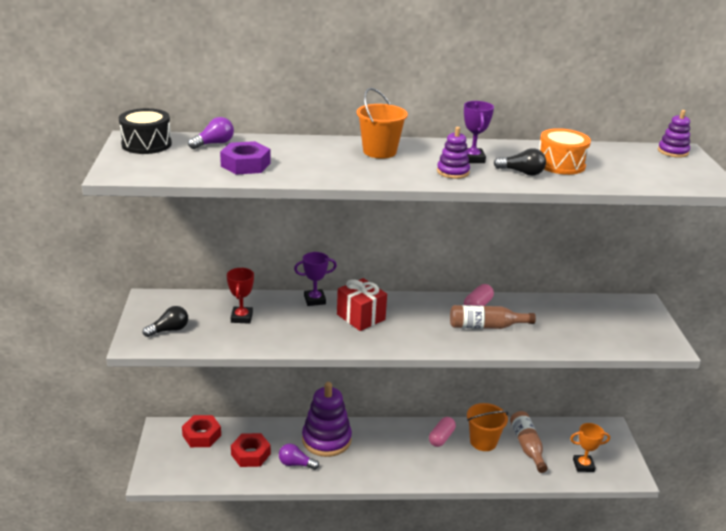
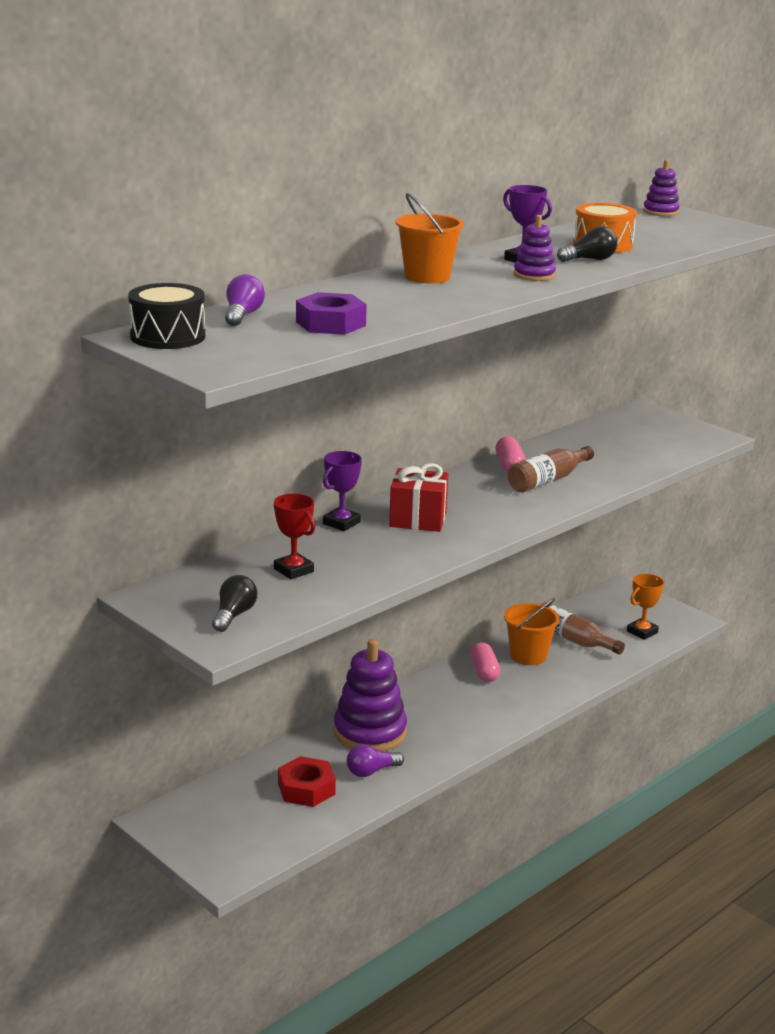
camera: 40 degrees left, 5 degrees down
(202, 435) = (217, 801): red nut -> none

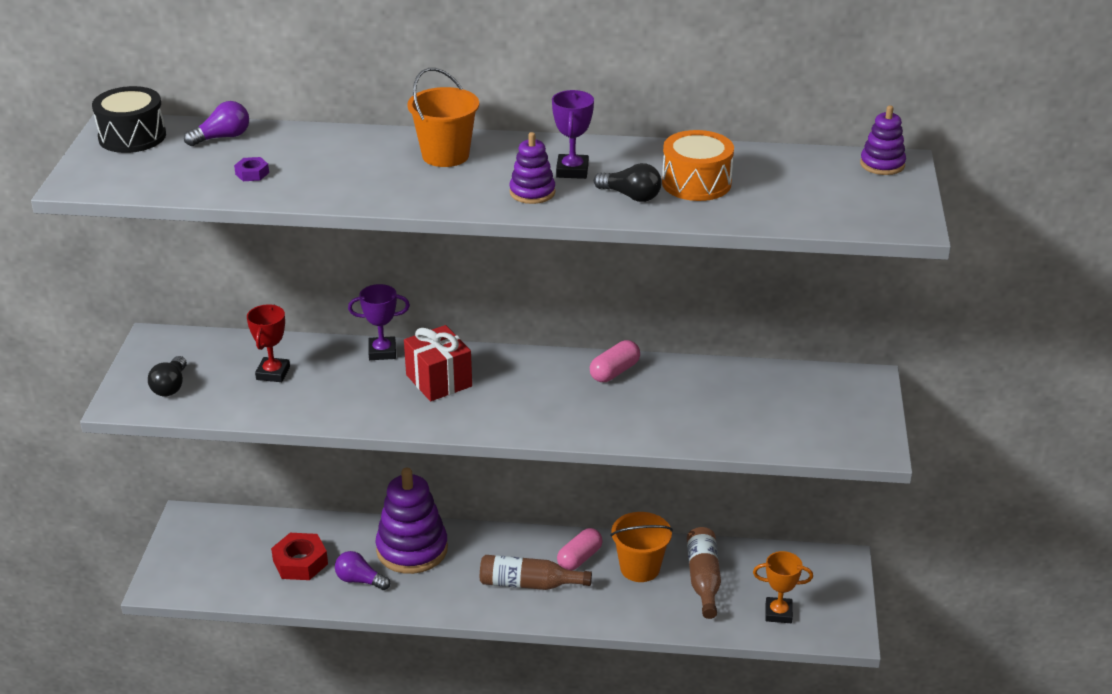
camera: 50 degrees right, 10 degrees up
(234, 615) = (170, 386): black light bulb -> black light bulb turned 120 degrees clockwise
(330, 323) = (252, 173): purple nut -> purple nut, size x0.50
(547, 480) = (614, 404): brown bottle -> brown bottle (528, 584)

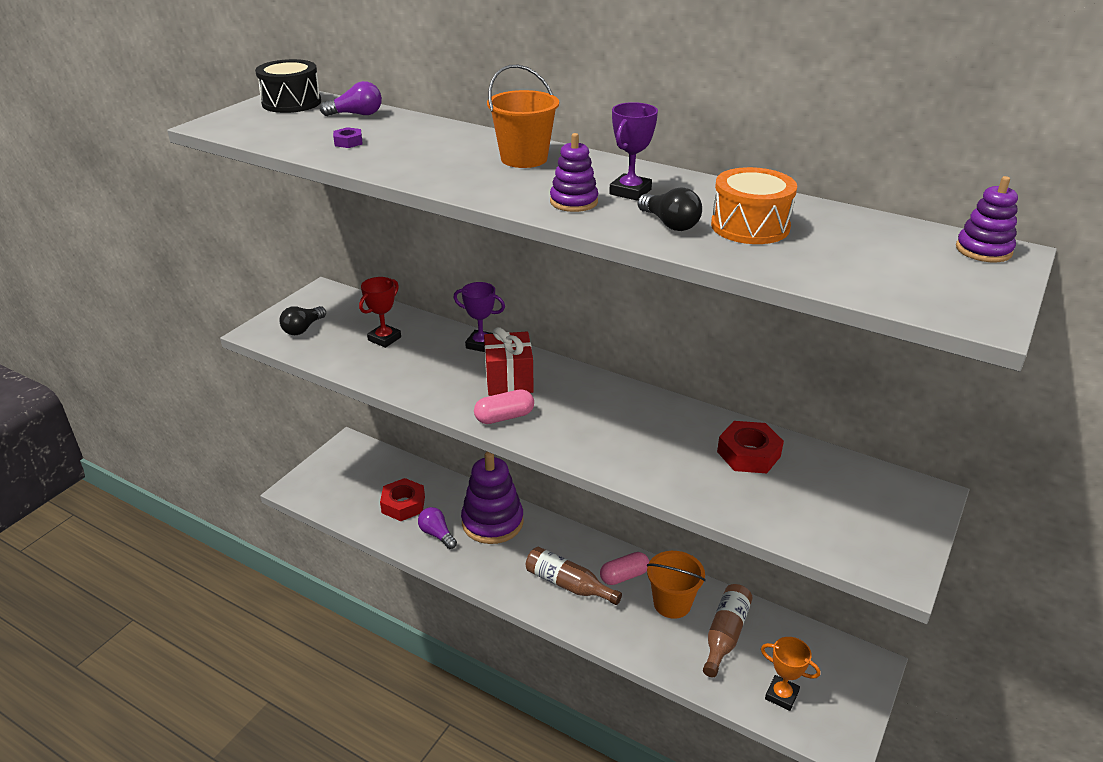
camera: 25 degrees right, 0 degrees up
(614, 372) = (669, 414): pink capsule -> pink capsule (504, 417)
(706, 388) = (748, 454): none -> red nut

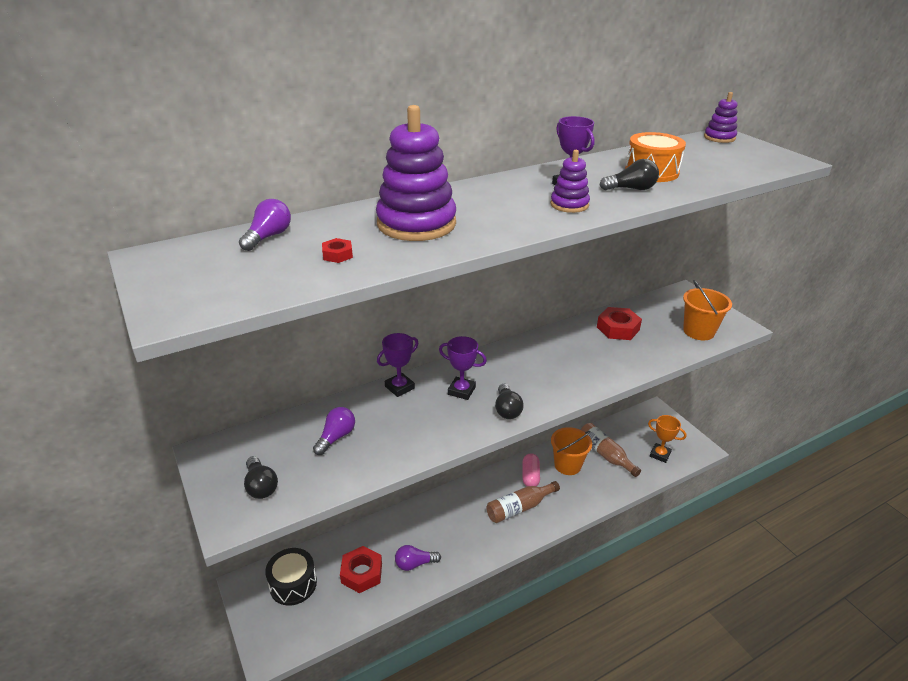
camera: 60 degrees left, 0 degrees up
(291, 103) = (177, 260): black drum -> black drum (293, 584)
(348, 142) = (337, 255): purple nut -> red nut
(384, 339) = (336, 437): red trophy -> purple light bulb
(492, 522) = (428, 523): purple stacking toy -> purple stacking toy (416, 224)
(504, 417) = (507, 409): pink capsule -> black light bulb
(509, 380) = (461, 391): red gift -> purple trophy
(524, 159) = (469, 200): orange bucket -> orange bucket (698, 331)
(781, 695) = (660, 454): orange trophy -> orange trophy turned 60 degrees clockwise

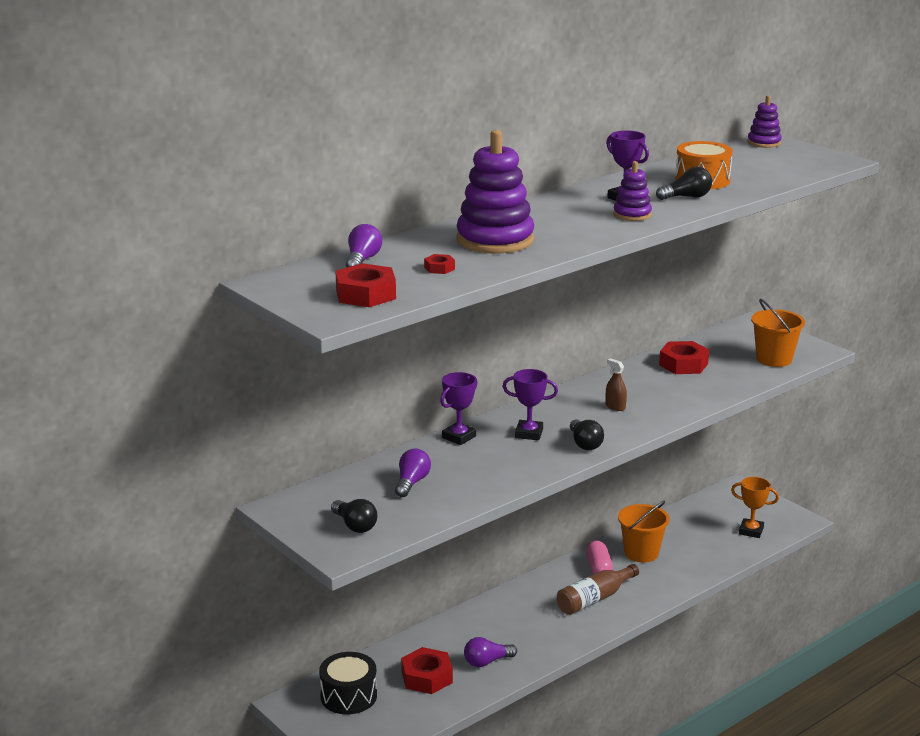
camera: 10 degrees left, 10 degrees down
(235, 283) = (366, 294): none -> red nut
(546, 369) = (615, 406): none -> brown spray bottle
(605, 454) = (684, 538): brown bottle -> none

